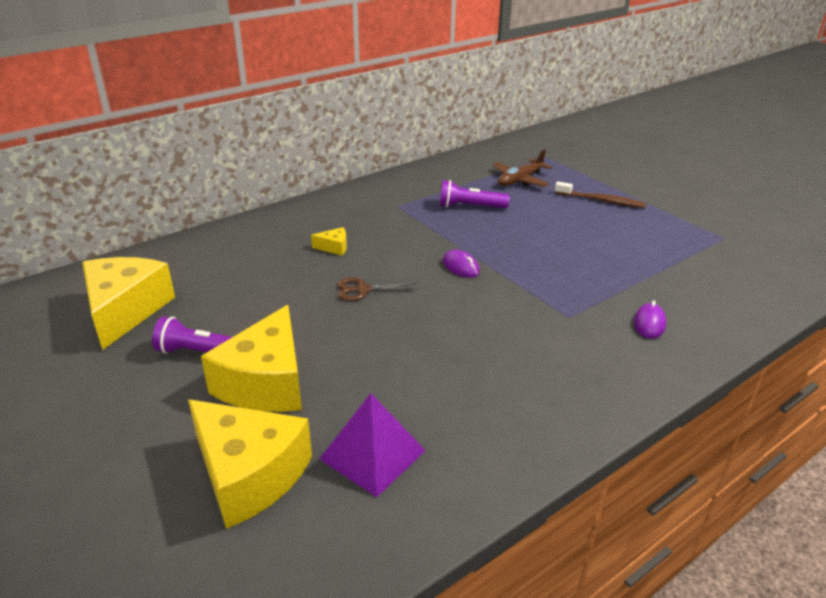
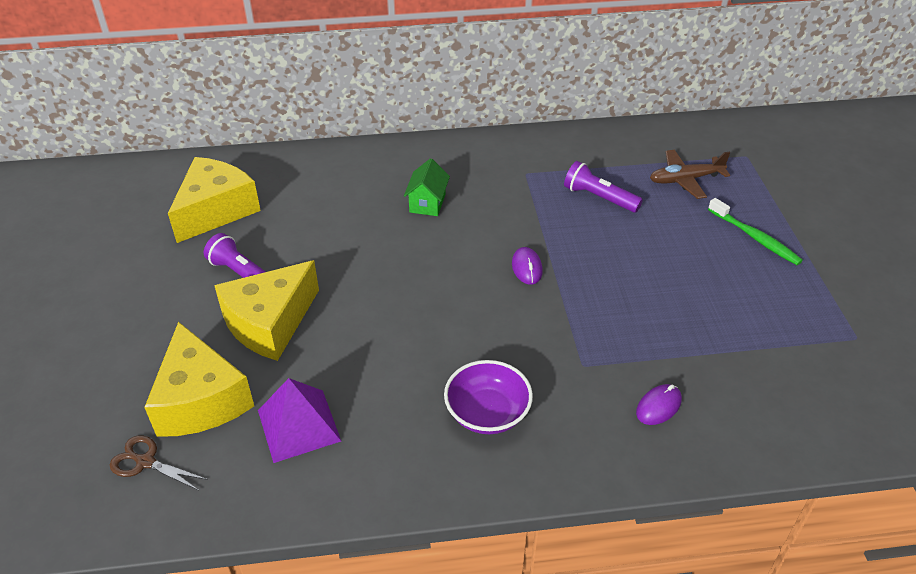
camera: 30 degrees right, 10 degrees up
(334, 247) = (427, 203): yellow cheese -> green house
(363, 290) = (416, 260): brown scissors -> brown scissors (145, 462)
(530, 377) = (487, 413): none -> purple bowl
(601, 201) = (755, 237): brown toothbrush -> green toothbrush

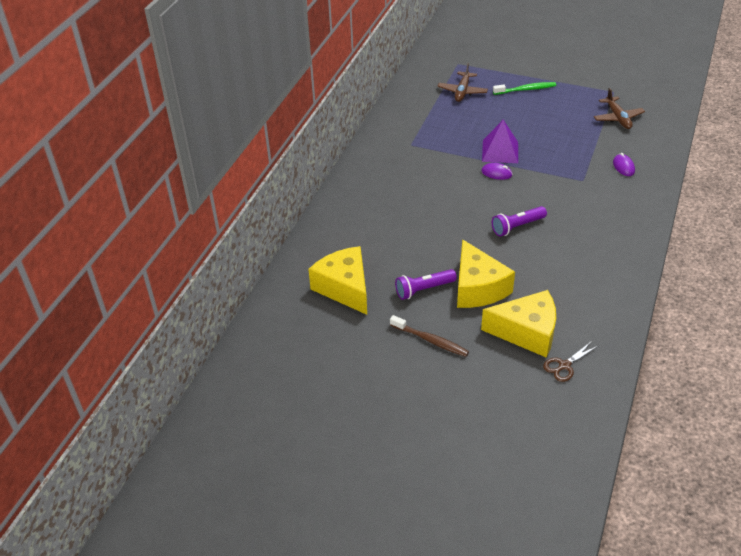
camera: 60 degrees left, 0 degrees up
(151, 310) = (430, 340): none -> brown toothbrush
(299, 425) = (569, 295): purple pyramid -> purple pyramid (500, 151)
(427, 203) = (410, 192): green house -> none
(487, 413) = (597, 223): purple bowl -> none
(599, 198) = (455, 126): purple flashlight -> purple flashlight (517, 226)
(787, 363) = (618, 118): none -> brown plane

